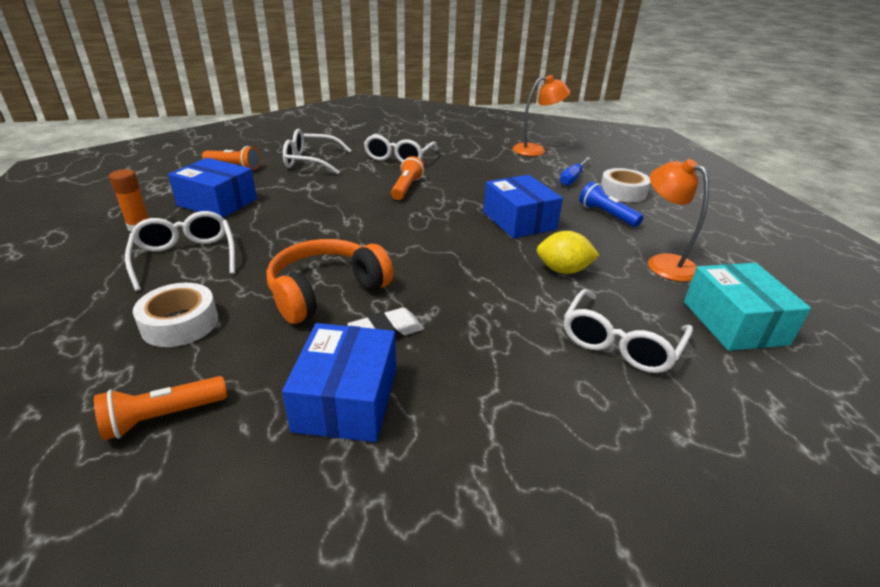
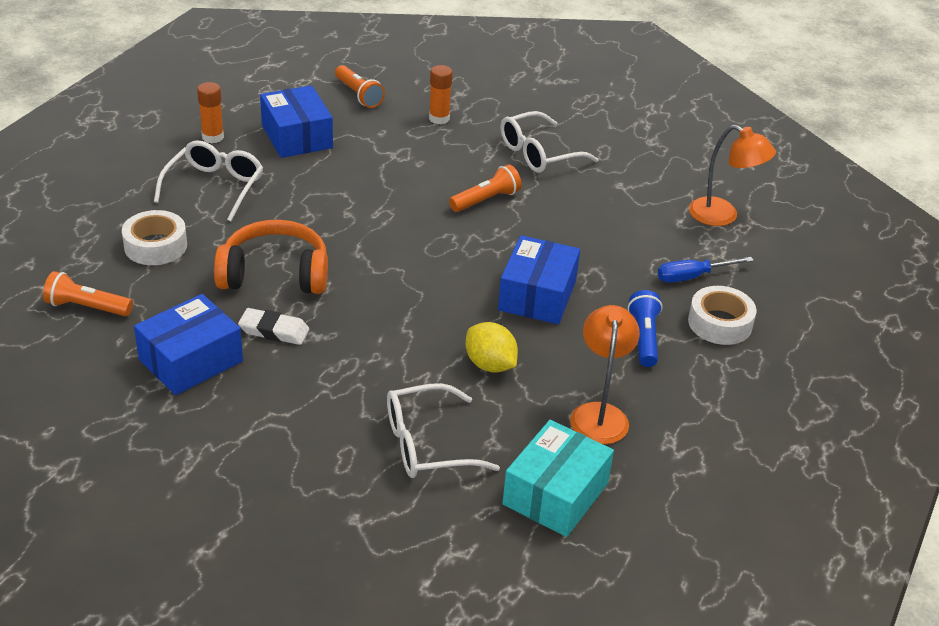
camera: 40 degrees right, 5 degrees up
(310, 161) = (439, 118): white glasses -> orange glue stick

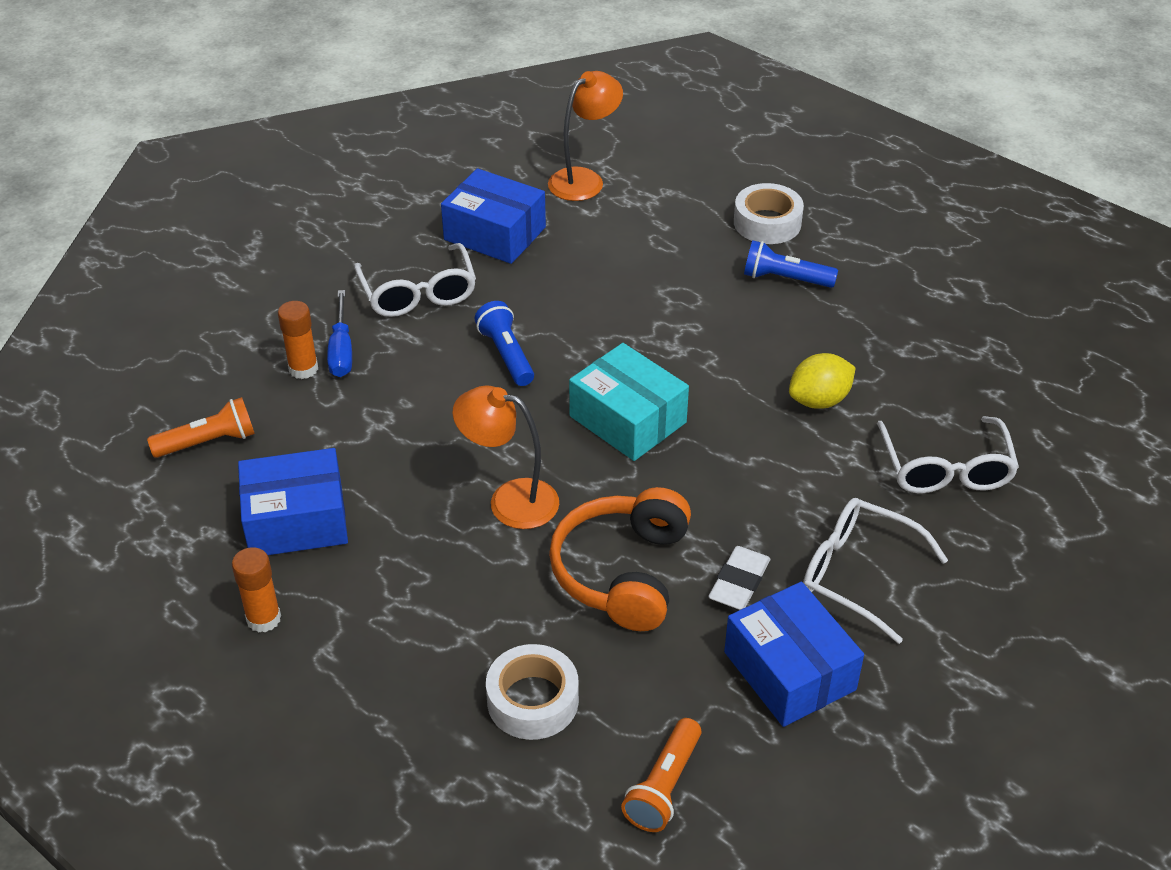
camera: 75 degrees left, 5 degrees up
(215, 187) = (400, 624): white glasses -> white glasses (857, 574)
(486, 200) = (506, 354): orange flashlight -> blue flashlight
(537, 295) = (702, 343): blue box -> blue box (495, 233)
(555, 494) = (1016, 385): turquoise box -> turquoise box (628, 419)
(599, 414) = (901, 333): orange lamp -> orange lamp (510, 500)
(692, 276) = (687, 224): blue screwdriver -> blue screwdriver (341, 350)

